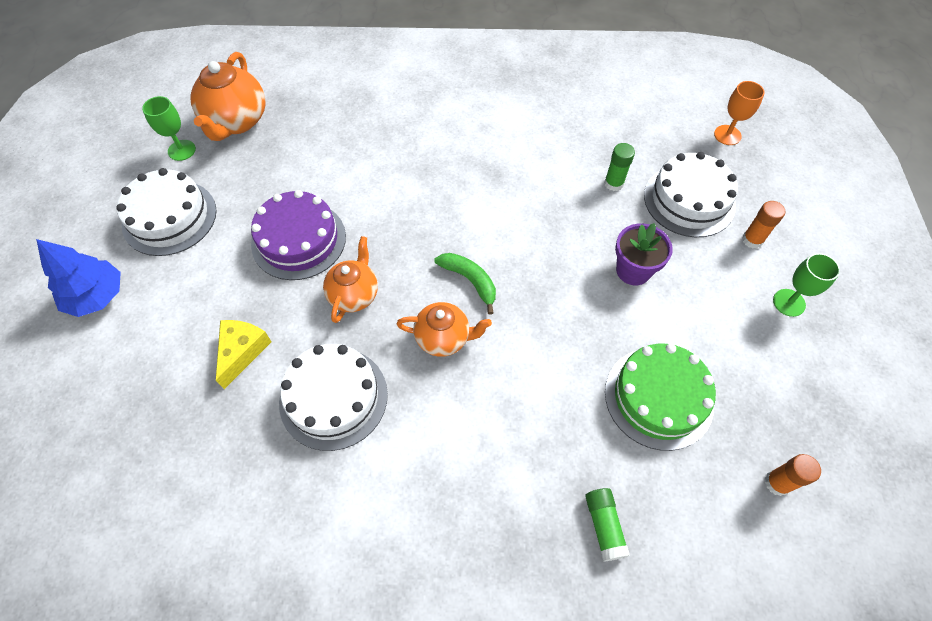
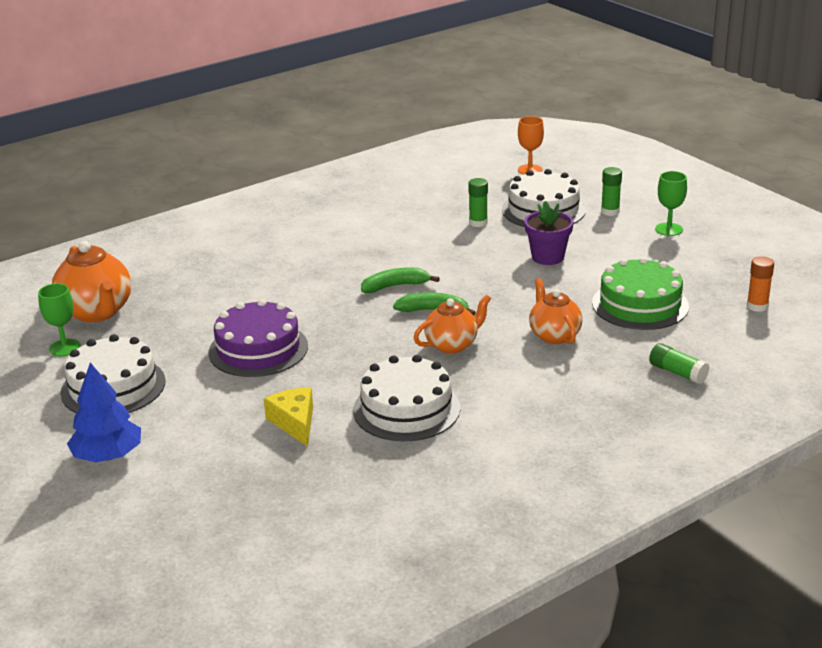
camera: 35 degrees left, 30 degrees down
(354, 294) = (349, 355): orange teapot -> orange teapot (554, 335)
(469, 227) = (395, 286): none -> green banana
(752, 240) = (610, 211): orange glue stick -> green glue stick

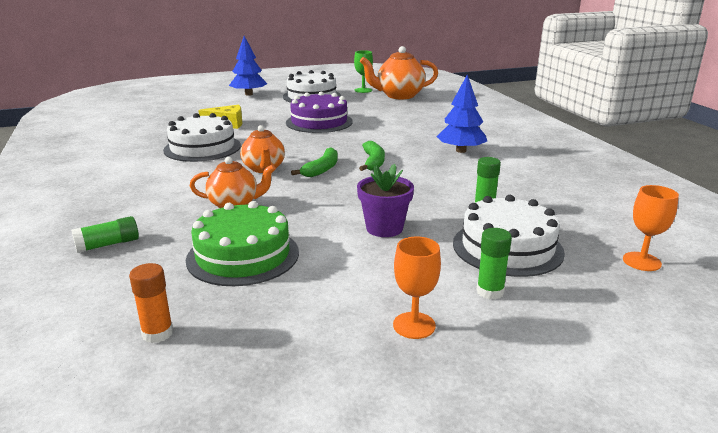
camera: 105 degrees right, 5 degrees down
(334, 245) = (461, 151): none -> blue tree
(669, 229) = (414, 325): green goblet -> orange goblet

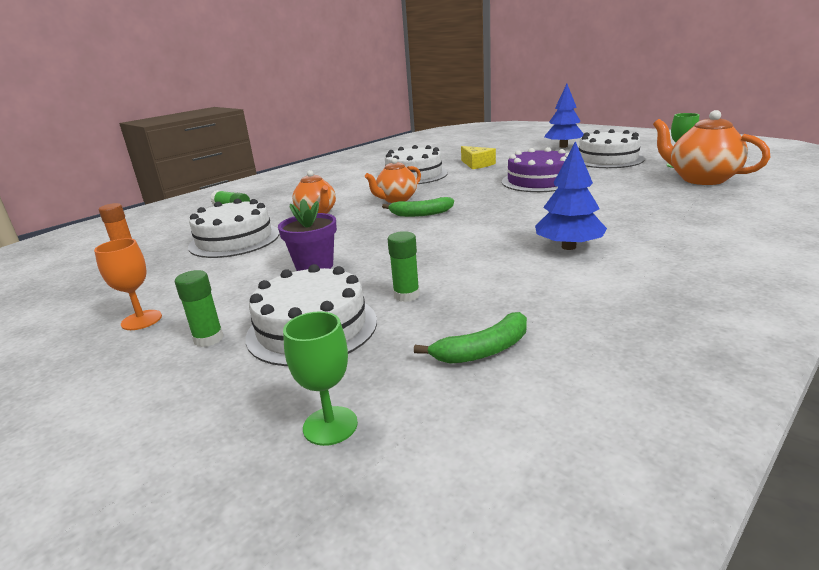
camera: 65 degrees right, 0 degrees up
(243, 255) = (234, 240): green cake -> white cake
(373, 162) = (467, 224): green banana -> green banana (483, 350)
(641, 261) = (330, 425): orange goblet -> green goblet

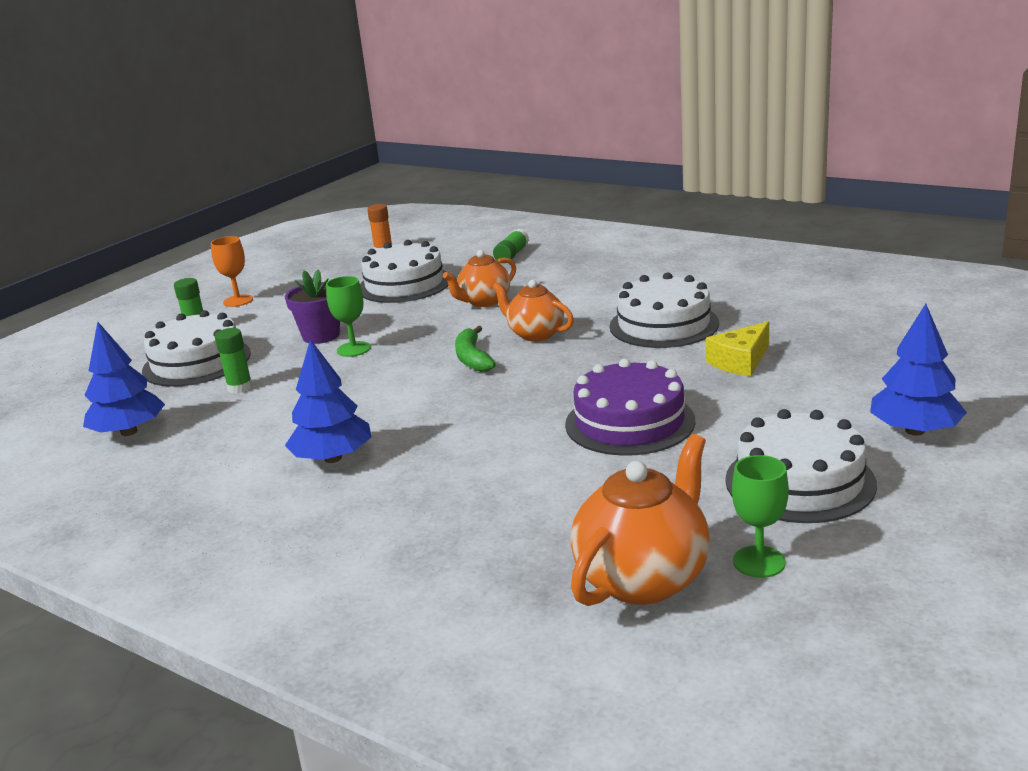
camera: 80 degrees right, 0 degrees up
(330, 425) = (68, 395): green goblet -> green goblet (353, 349)
(483, 350) = (129, 432): green banana -> blue tree

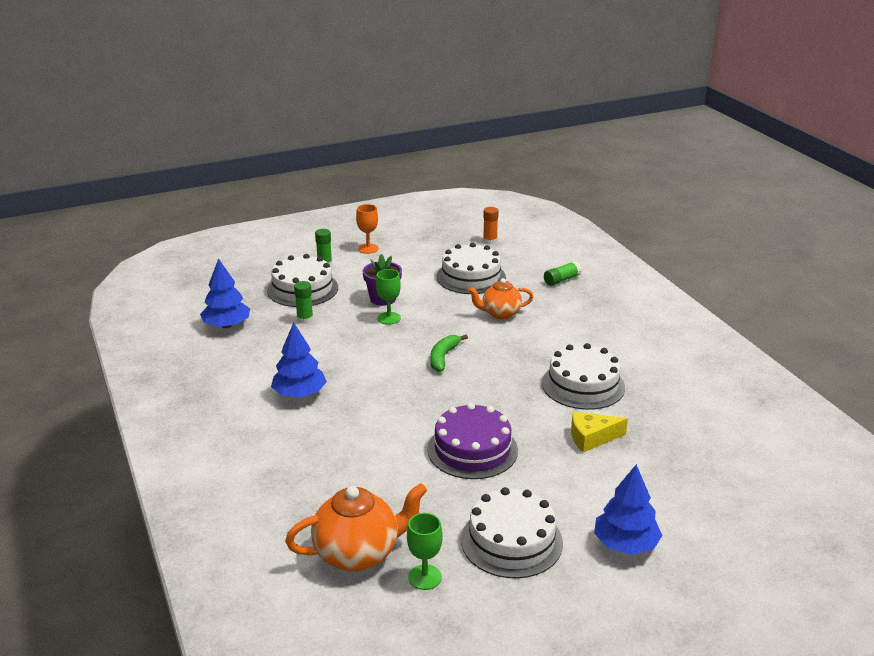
camera: 30 degrees right, 5 degrees up
(535, 334) = (499, 355): orange teapot -> none

